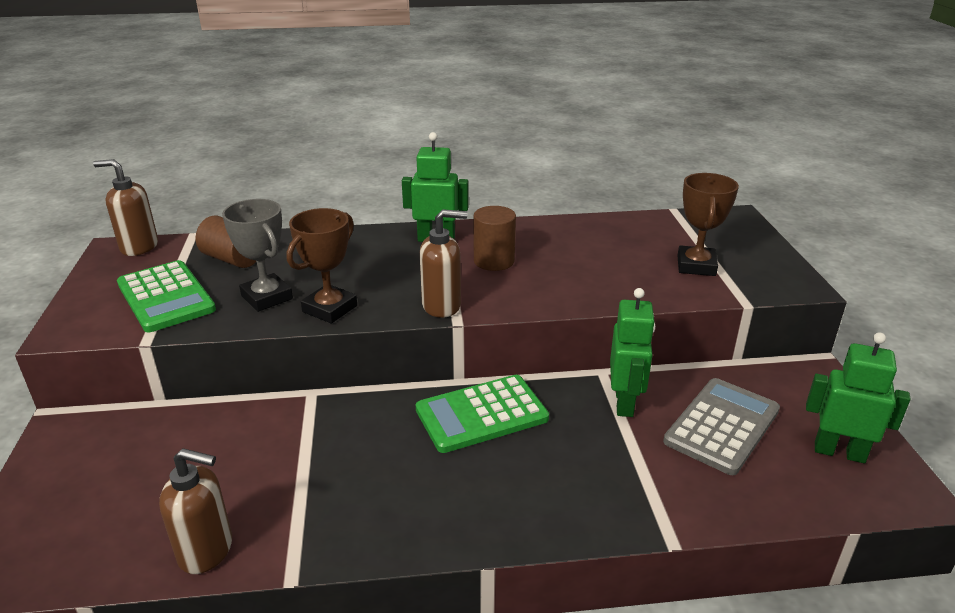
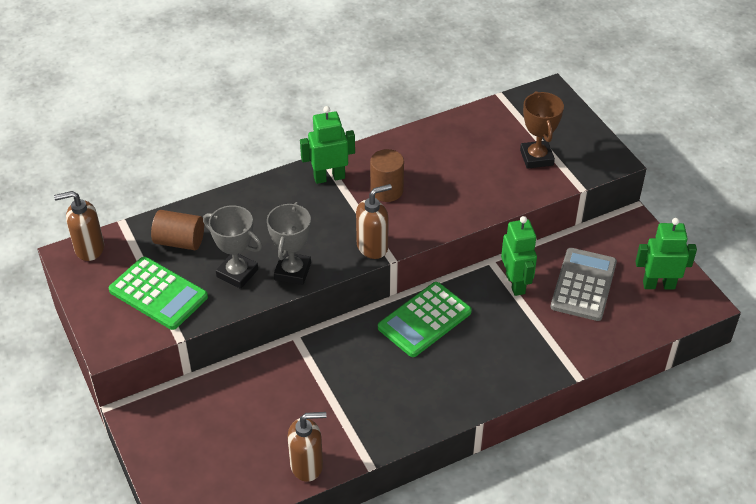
camera: 20 degrees left, 15 degrees up
(330, 309) = (292, 271): brown trophy -> grey trophy

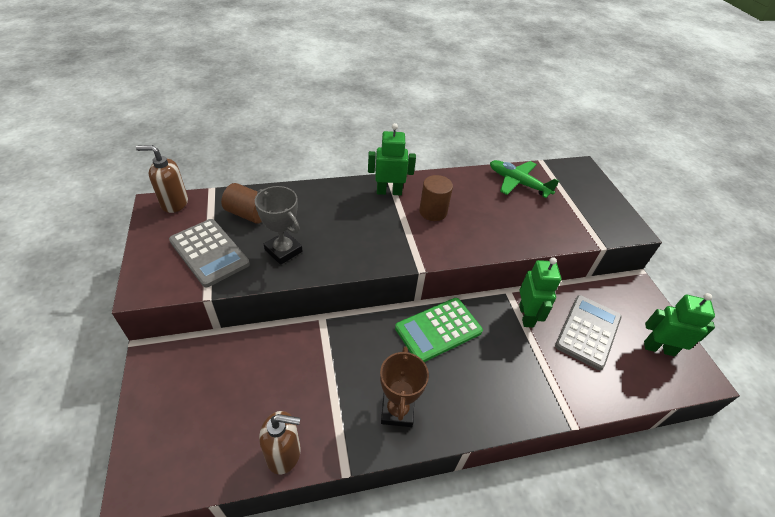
camera: 10 degrees right, 0 degrees up
(158, 294) = (209, 252): green calculator -> grey calculator
(292, 271) = (331, 260): grey trophy -> none
(372, 247) = (407, 255): brown soap dispenser -> none
(477, 131) = (518, 183): none -> green plane
(536, 157) = (565, 213): brown trophy -> brown trophy (397, 411)

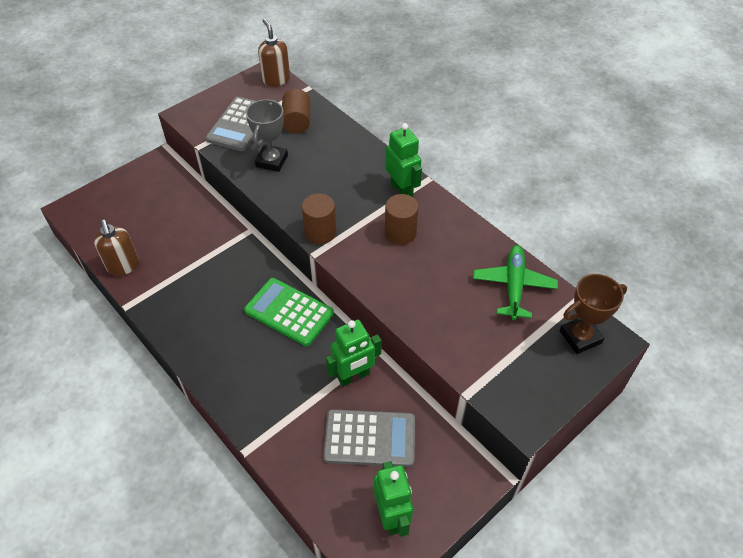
camera: 65 degrees right, 5 degrees up
(397, 411) = (191, 316): brown trophy -> brown trophy (580, 337)
(399, 255) = (320, 232): none -> brown cylinder

